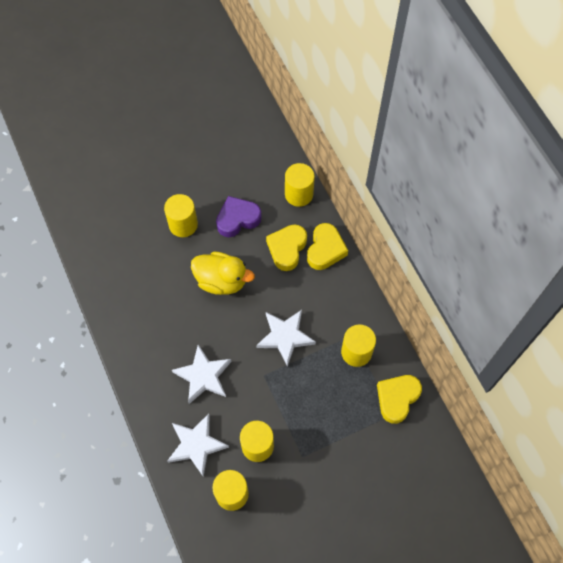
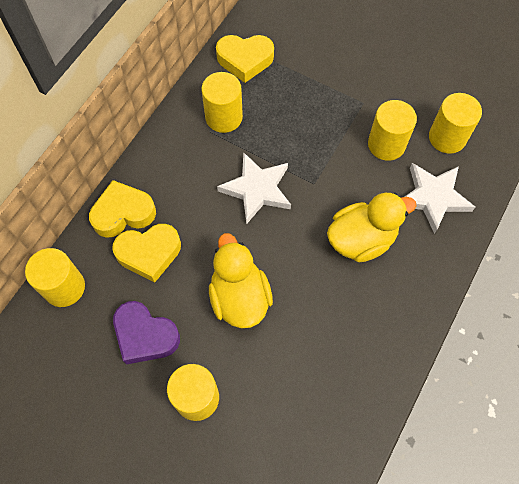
camera: 125 degrees left, 0 degrees up
(203, 376) = (361, 239): white star -> yellow duck

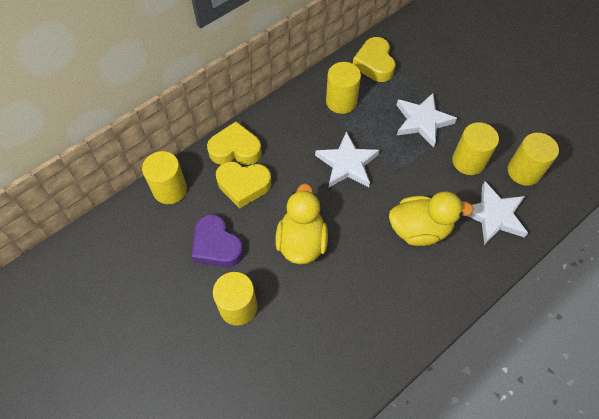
camera: 20 degrees right, 5 degrees down
(245, 60) = (374, 64): yellow heart -> yellow heart turned 60 degrees clockwise
(321, 113) = (422, 121): none -> white star

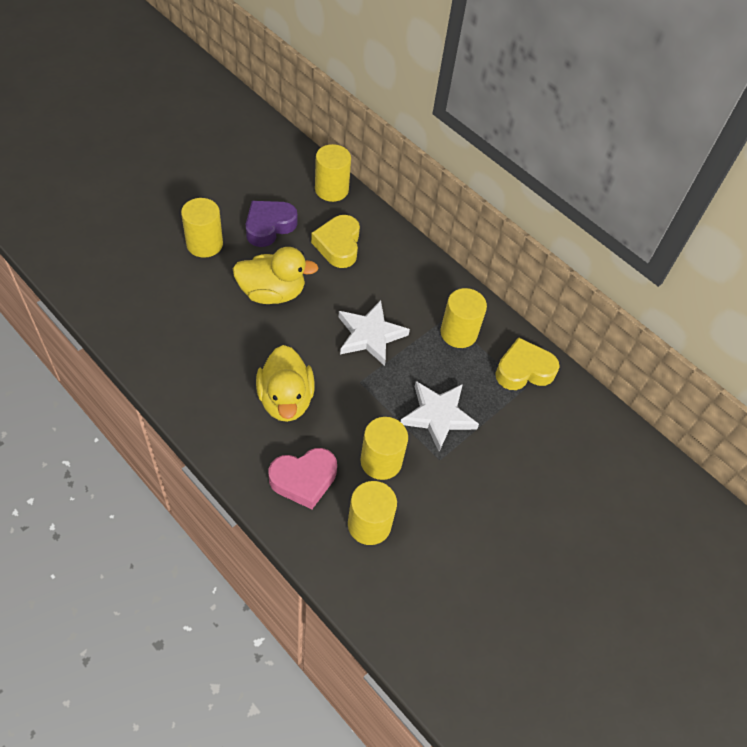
camera: 80 degrees right, 5 degrees down
(235, 149) = (382, 238): yellow heart -> none
(494, 215) = (304, 479): white star -> pink heart

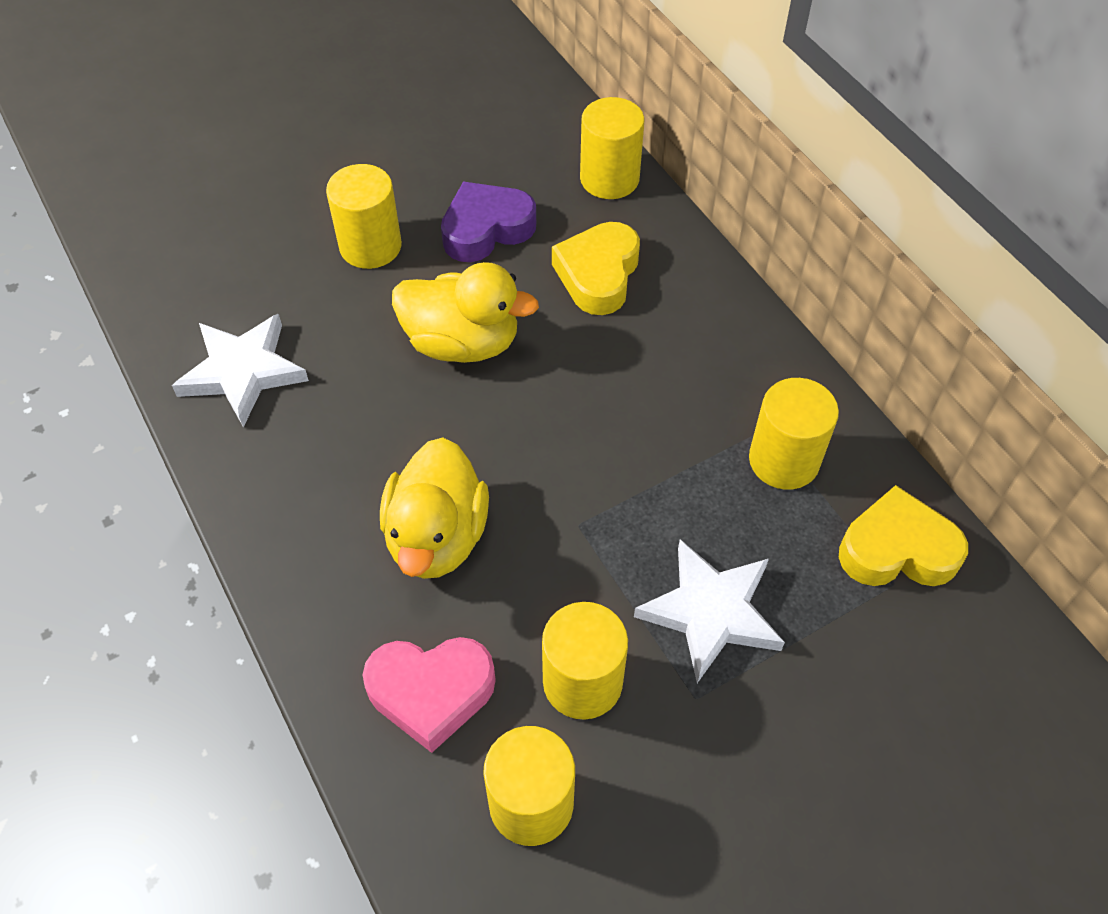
camera: 20 degrees right, 0 degrees up
(370, 335) = (617, 441): white star -> white star (243, 372)

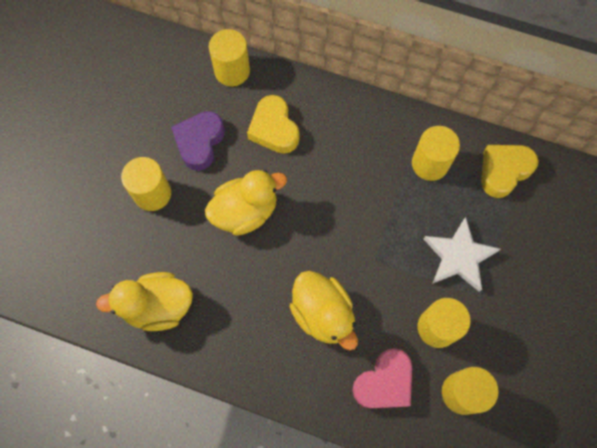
camera: 40 degrees left, 15 degrees up
(243, 372) = (158, 306): white star -> yellow duck

